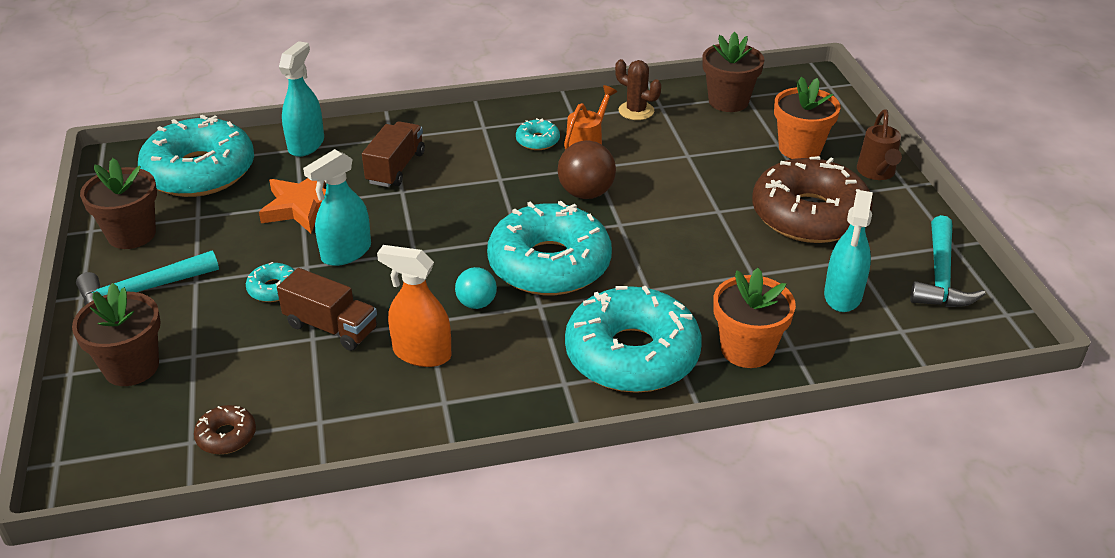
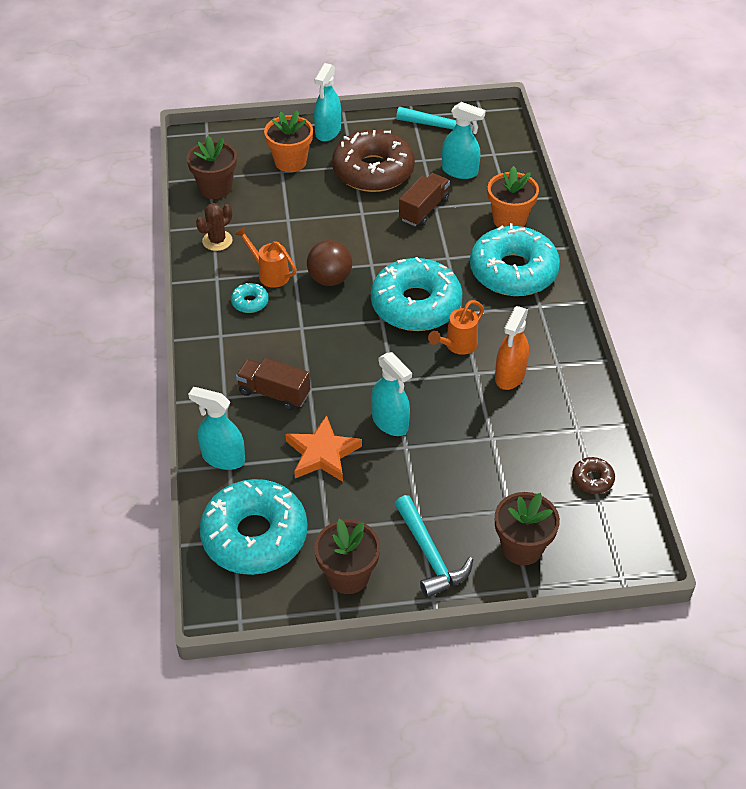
camera: 85 degrees left, 10 degrees up
(273, 289) = (432, 465): turquoise donut -> none
(331, 327) = (480, 427): brown truck -> brown truck (424, 209)
(476, 303) = (457, 345): turquoise ball -> orange watering can
(876, 173) = (328, 131): brown watering can -> turquoise spray bottle

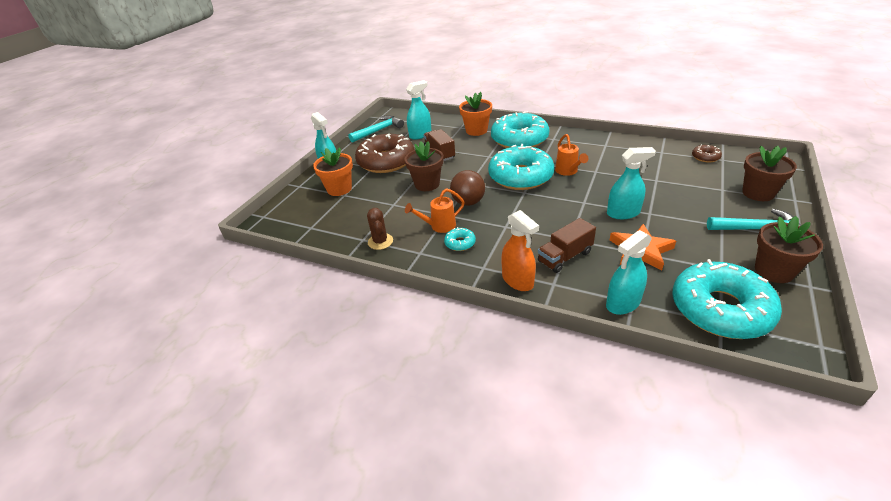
camera: 55 degrees left, 10 degrees down
(215, 188) = (325, 228): brown flower pot -> brown flower pot (427, 184)
(510, 375) = (605, 161): orange spray bottle -> orange spray bottle (518, 280)

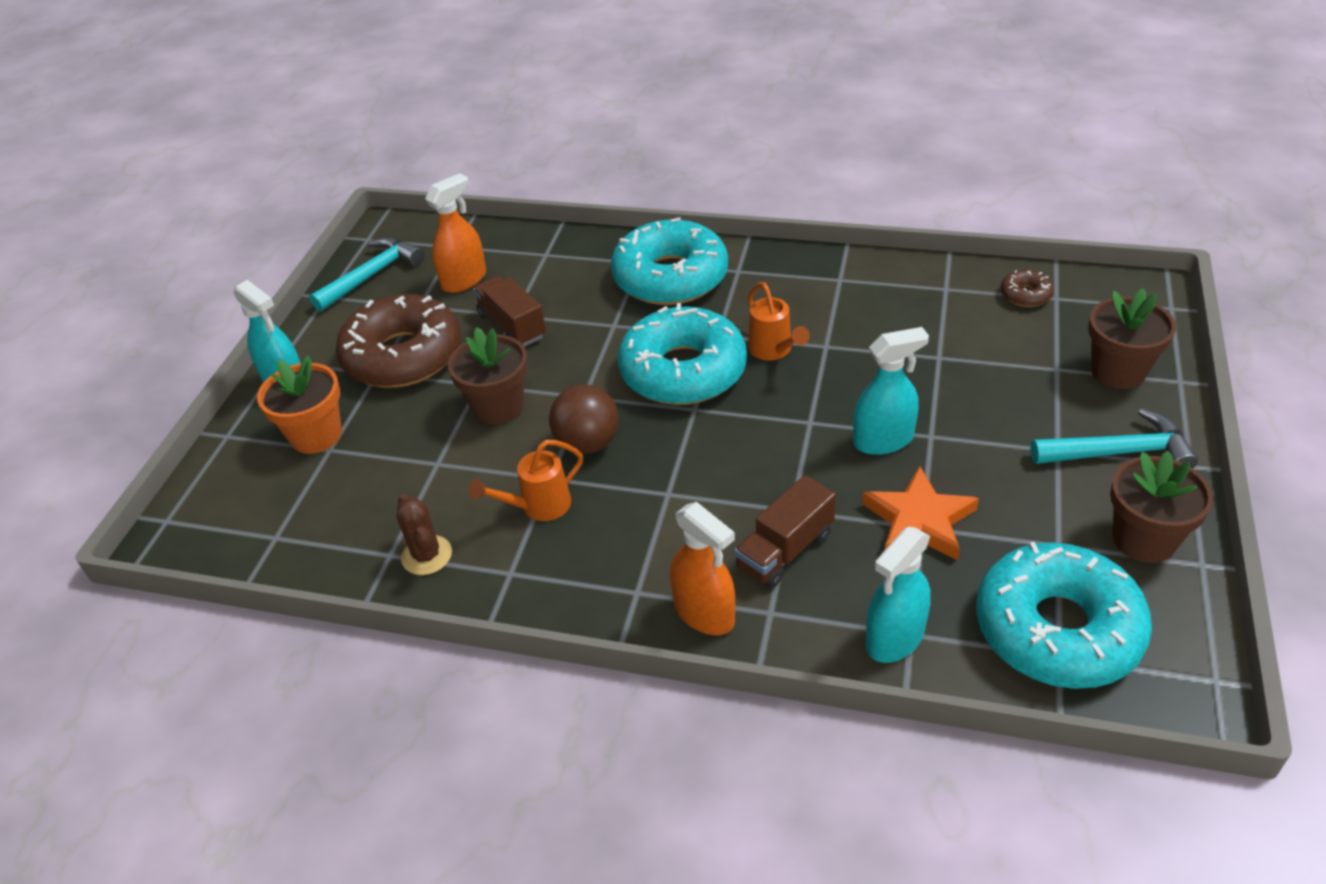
camera: 10 degrees left, 5 degrees up
(420, 135) = (464, 280): turquoise spray bottle -> orange spray bottle
(460, 243) = (585, 541): turquoise donut -> none
(476, 130) = (580, 260): orange flower pot -> none

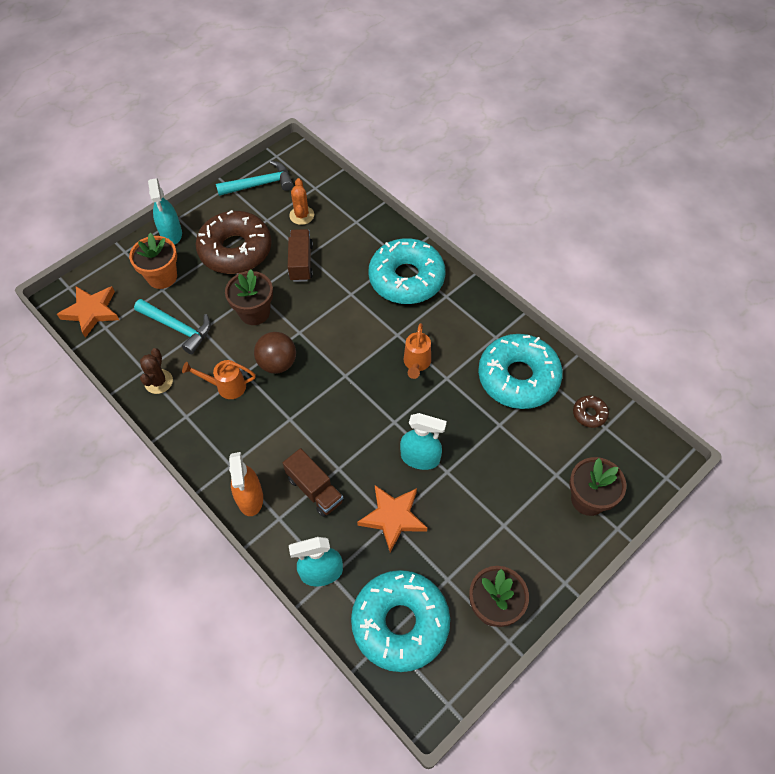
camera: 30 degrees right, 15 degrees up
(234, 530) = (91, 312): none -> orange star
(464, 280) = (301, 215): orange spray bottle -> orange cactus
(683, 371) = (360, 347): turquoise donut -> turquoise donut (518, 377)
(785, 550) = (315, 489): brown truck -> brown truck turned 120 degrees counterclockwise
(1118, 452) = (534, 549): turquoise hammer -> turquoise hammer (177, 328)

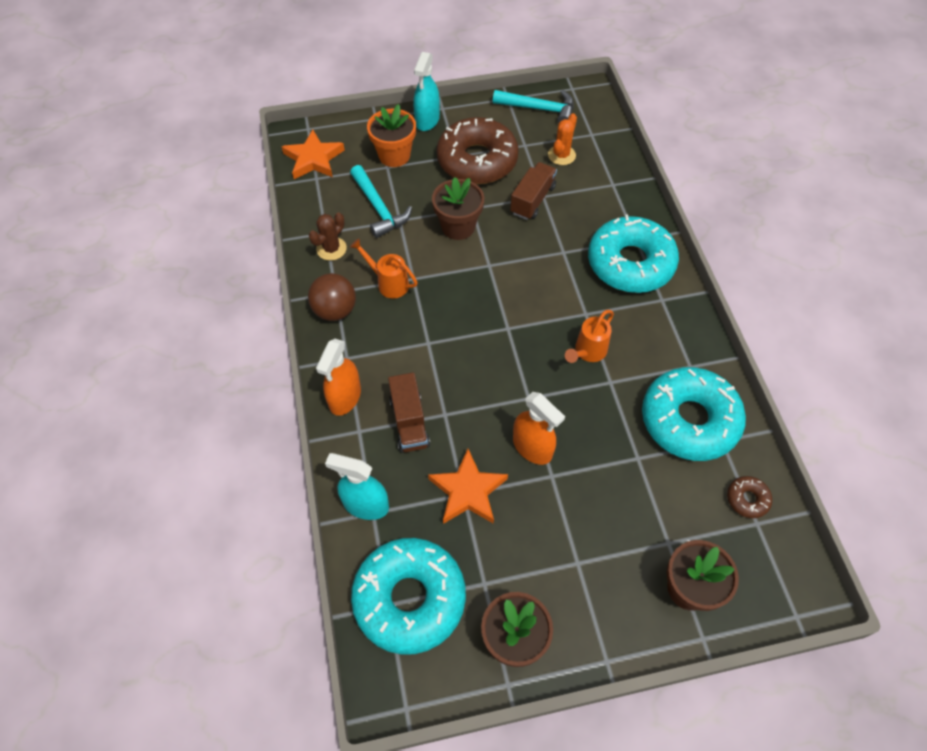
camera: 30 degrees right, 0 degrees up
(277, 363) = (450, 285): brown ball -> brown ball (335, 310)
(420, 458) = (532, 447): turquoise spray bottle -> orange spray bottle

